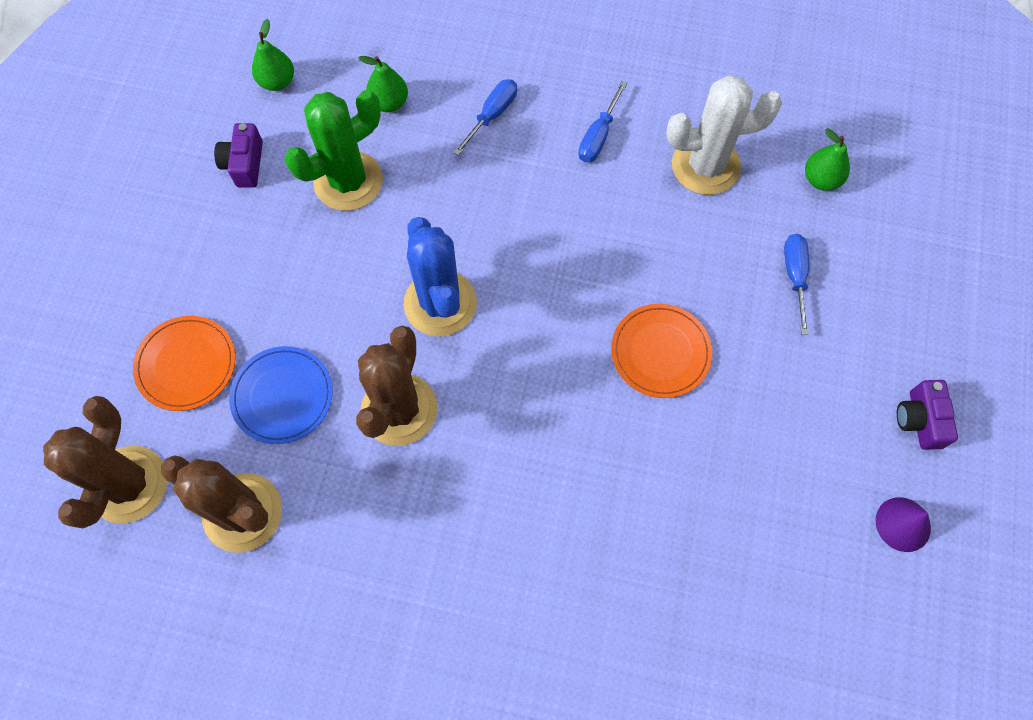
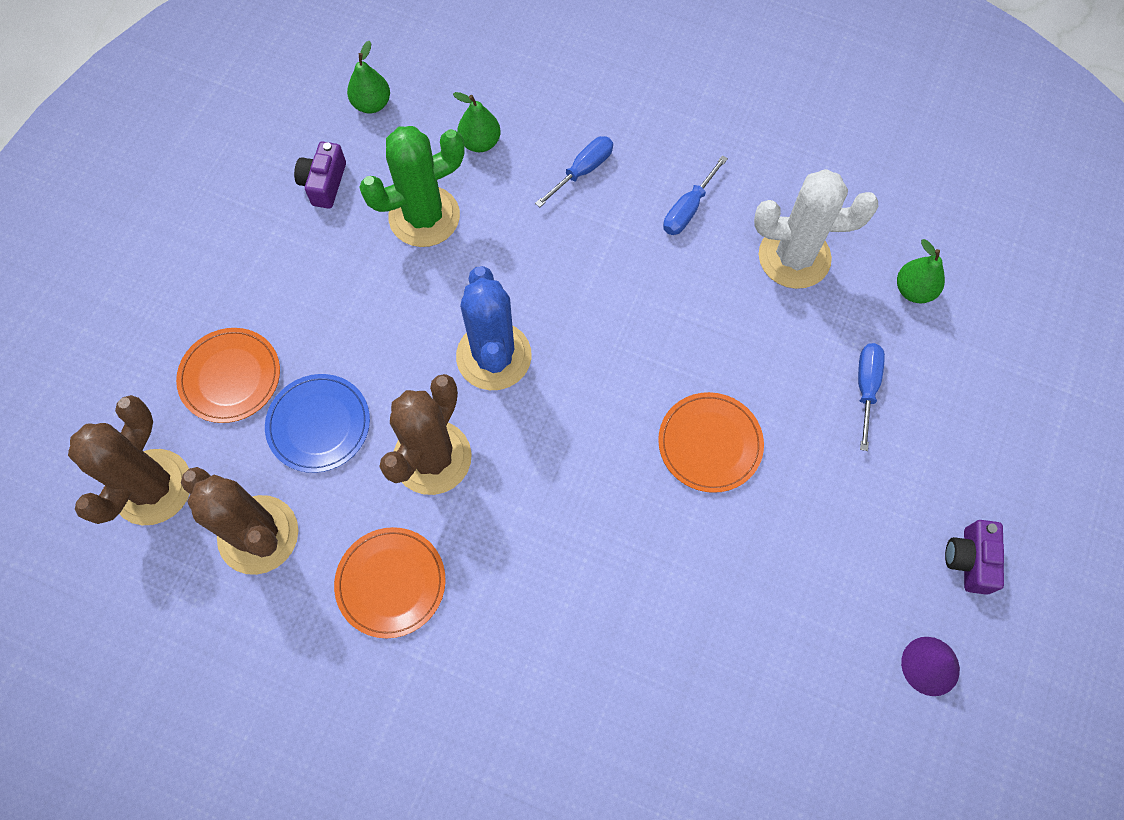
camera: 10 degrees right, 0 degrees up
(381, 536) = (391, 583): none -> orange plate

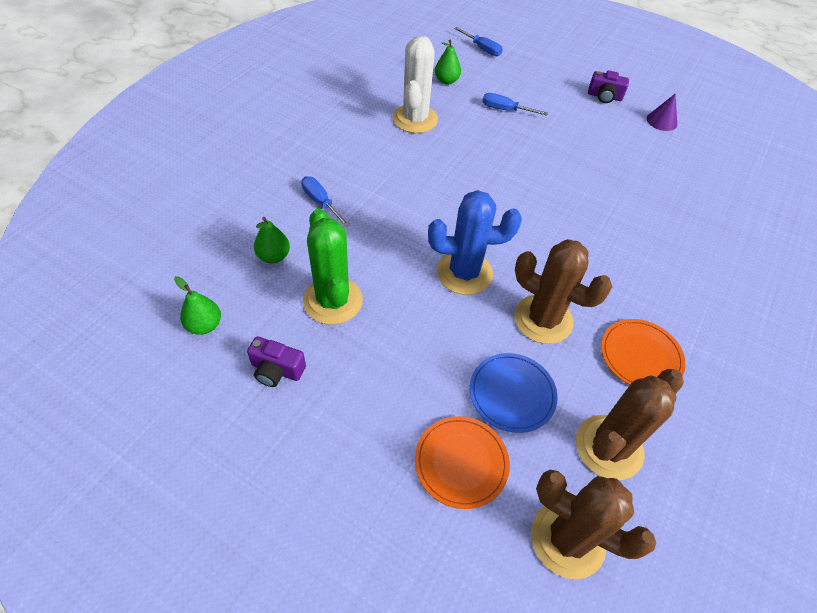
camera: 85 degrees left, 15 degrees down
(688, 209) = (368, 156): blue screwdriver -> blue screwdriver (482, 49)
(710, 443) = (537, 176): orange plate -> none

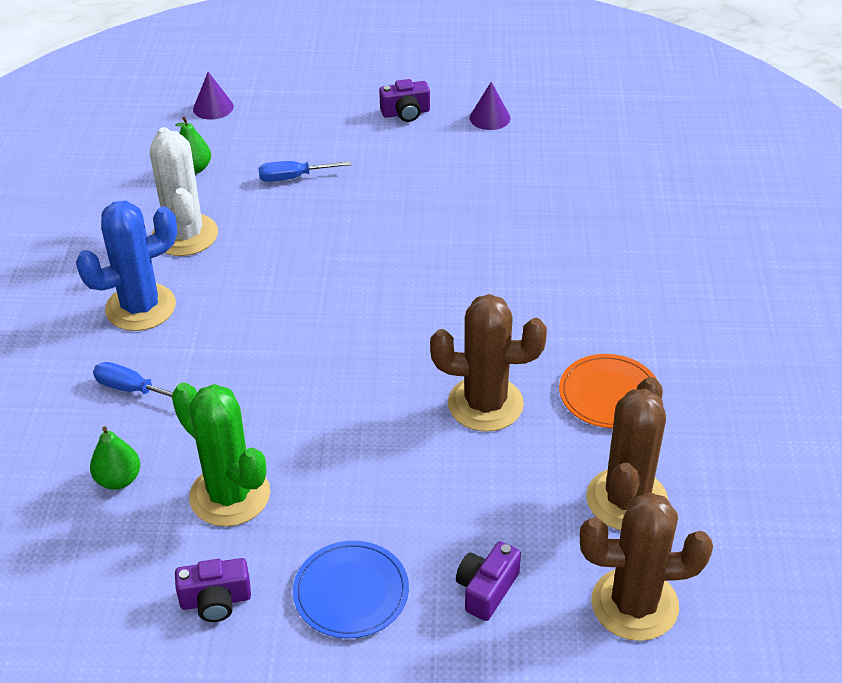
camera: 25 degrees left, 10 degrees down
(204, 325) = (88, 596): green pear -> none
(461, 462) = (486, 589): orange plate -> purple camera
(464, 273) = (366, 393): blue cactus -> blue cactus (140, 307)
(482, 49) = (213, 107): blue screwdriver -> purple cone
(512, 393) = (498, 496): blue plate -> blue plate (351, 592)

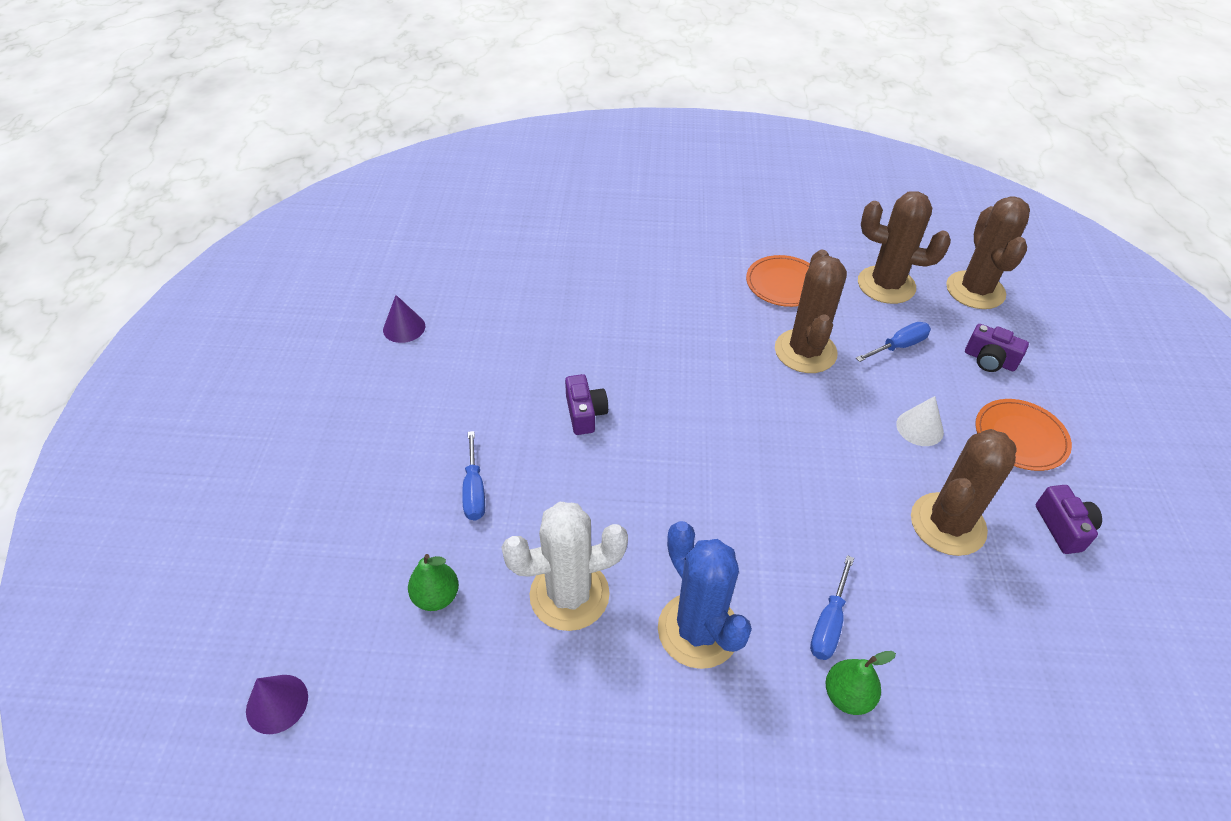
camera: 90 degrees left, 5 degrees up
(118, 479) = (954, 622): green pear -> green pear (847, 696)
(213, 107) = (302, 584): purple cone -> purple cone (277, 703)
(230, 495) = (947, 524): green cactus -> brown cactus
(351, 592) = (1020, 437): blue plate -> orange plate
(365, 494) = (919, 428): none -> white cone
(405, 113) = (375, 391): purple camera -> purple camera (585, 413)
(503, 495) = (898, 346): none -> blue screwdriver

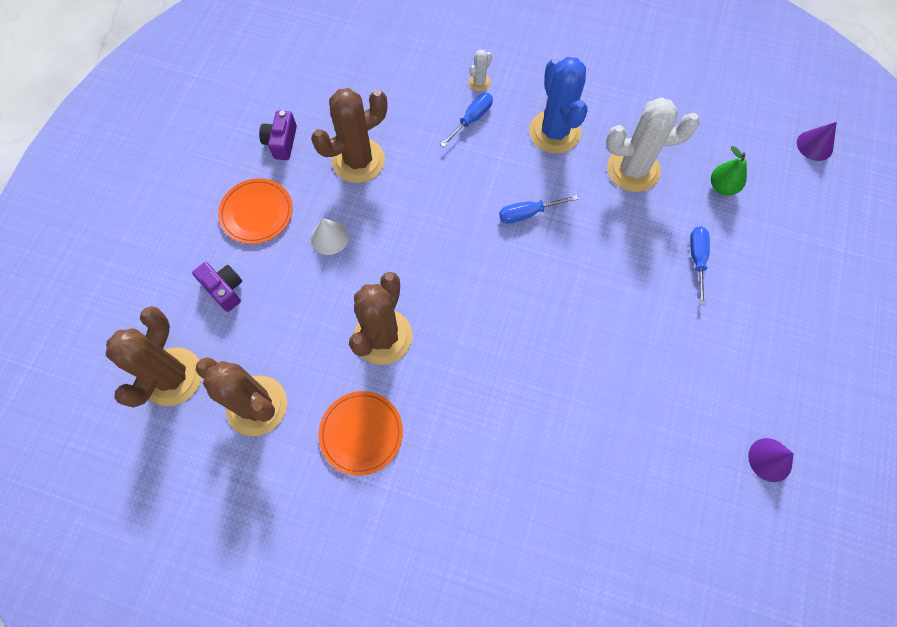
camera: 165 degrees left, 20 degrees up
(585, 413) = (600, 312): purple camera -> none
(847, 696) = (479, 82): green pear -> white cactus
(898, 346) = (294, 323): blue screwdriver -> blue screwdriver (528, 213)

